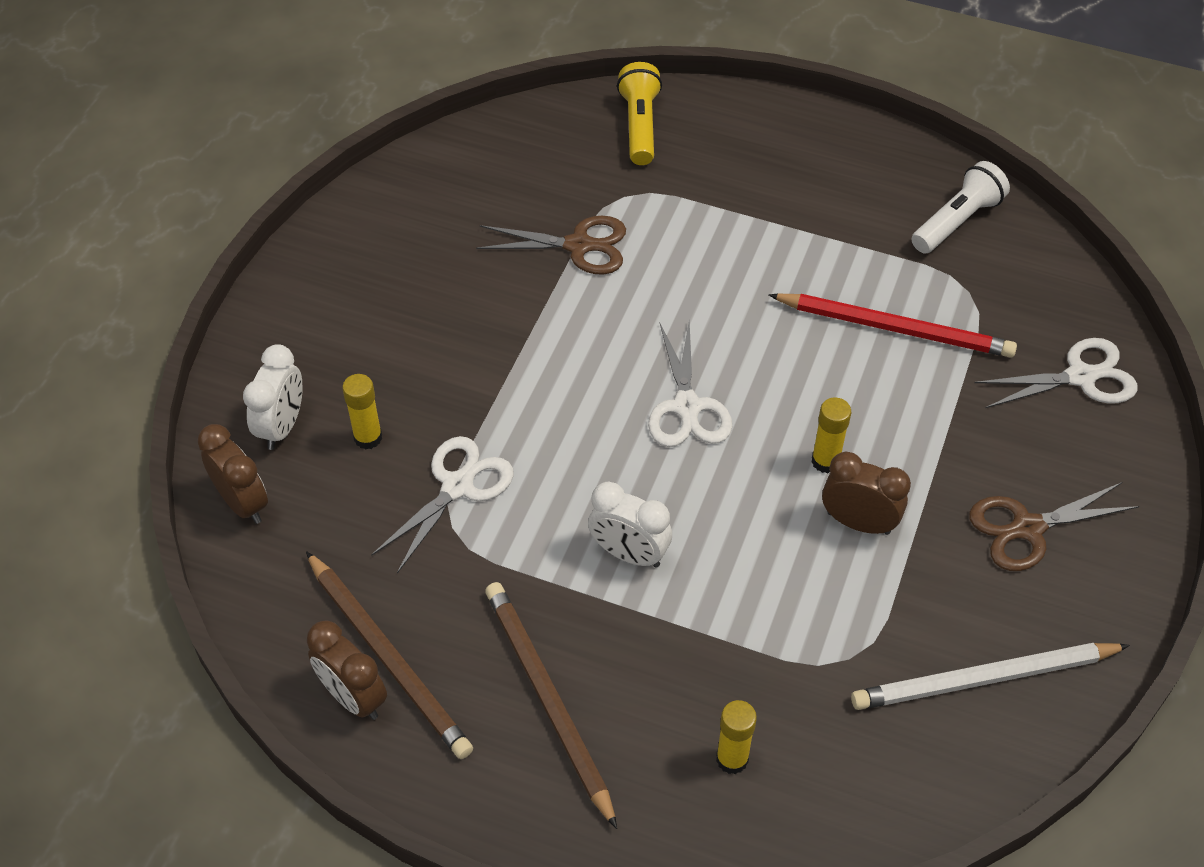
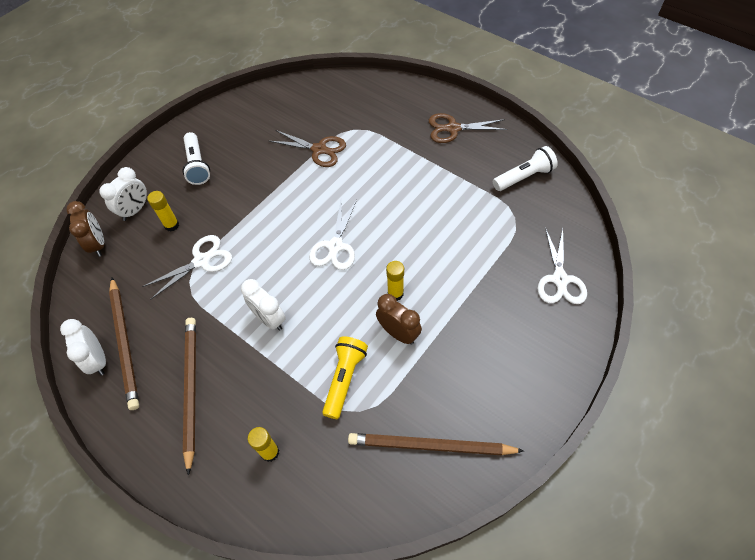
camera: 20 degrees right, 5 degrees up
(353, 697) = (98, 360): brown clock -> white clock
(360, 320) = (197, 165): none -> white flashlight
(640, 126) = (377, 95): yellow flashlight -> yellow flashlight (345, 379)
(894, 328) = (464, 228): red pencil -> none
(985, 679) = (431, 446): white pencil -> brown pencil
(1027, 528) = (493, 361): brown scissors -> brown scissors (452, 128)
(1080, 377) = (560, 280): white scissors -> white scissors turned 90 degrees clockwise

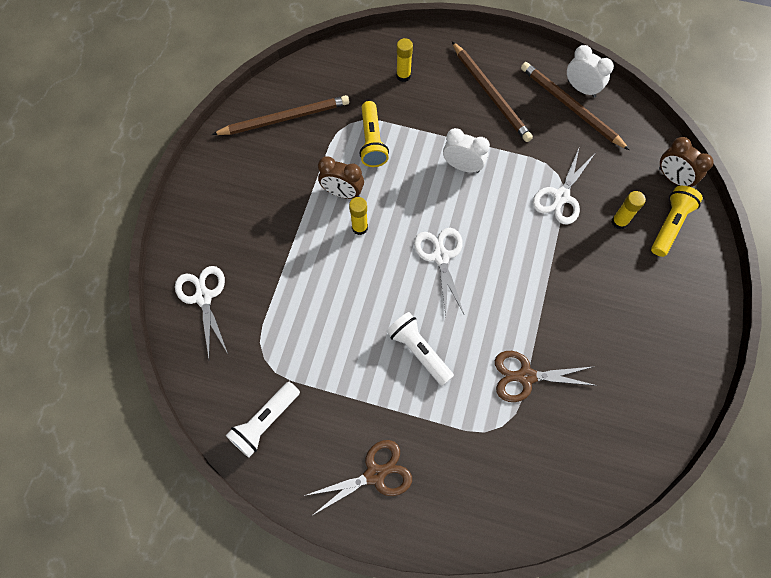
camera: 155 degrees right, 10 degrees up
(135, 210) = (670, 225): white clock -> yellow flashlight
(197, 165) = (651, 302): white flashlight -> white flashlight (419, 351)

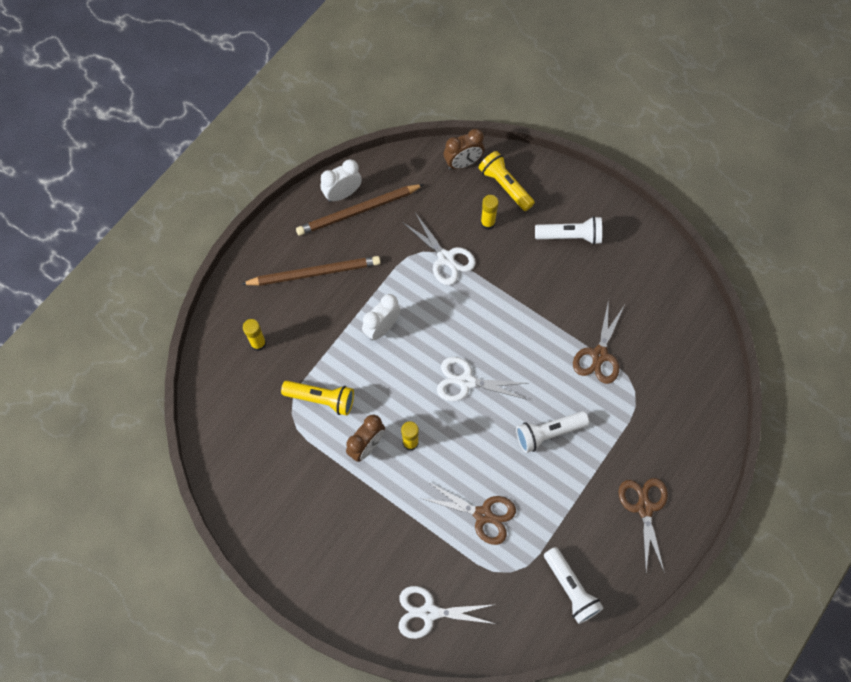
camera: 70 degrees left, 0 degrees up
(284, 118) = (258, 475): brown pencil -> none
(312, 315) = (483, 515): none -> brown scissors
(647, 306) = (570, 236): none -> white flashlight

